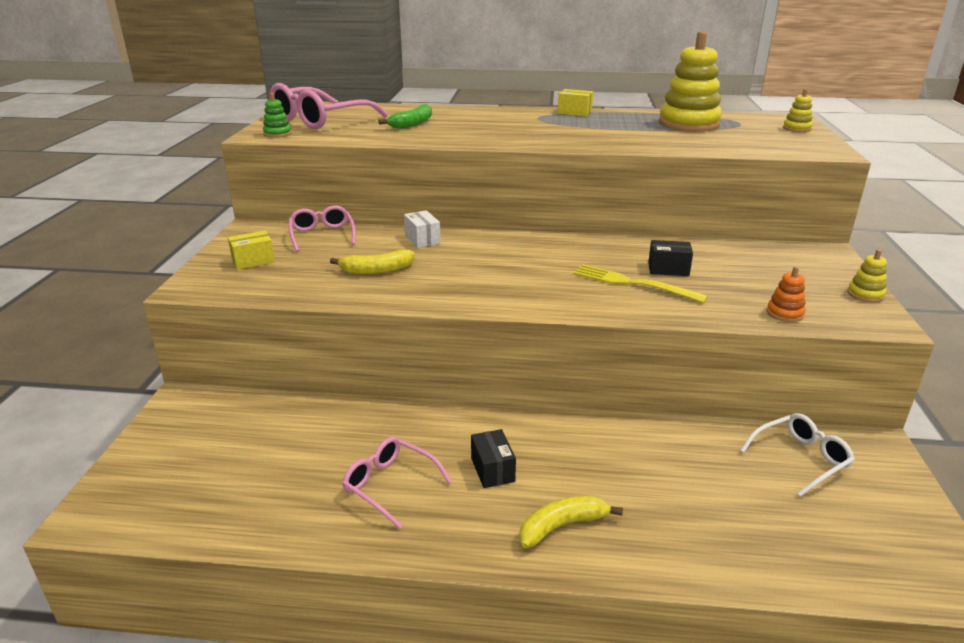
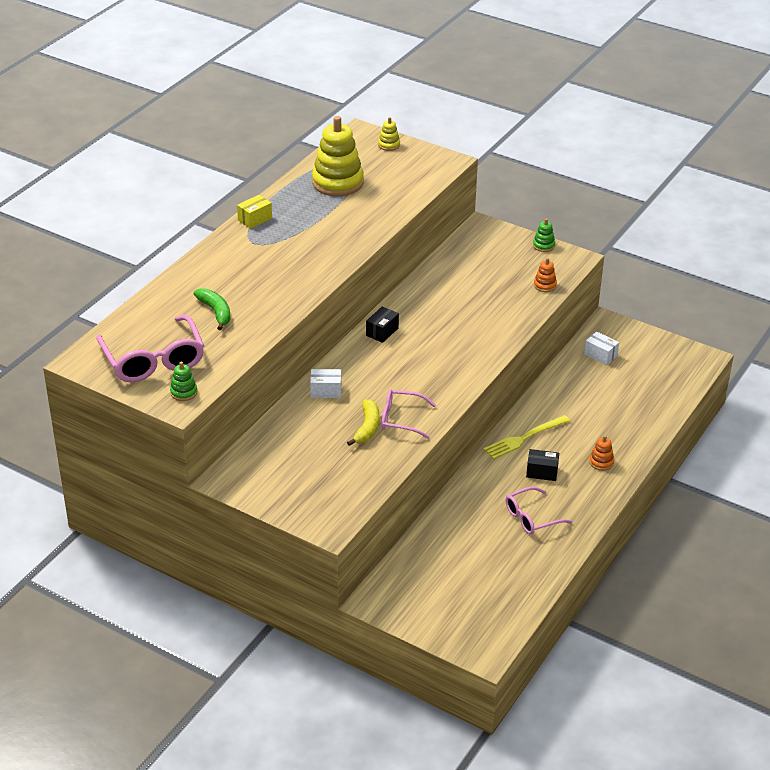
camera: 65 degrees left, 10 degrees up
(253, 261) = (302, 487): yellow box -> none
(322, 235) = (275, 441): pink glasses -> pink glasses (401, 419)
(562, 526) = (601, 462): yellow banana -> orange stacking toy
(632, 283) = (469, 323): yellow fork -> yellow fork (524, 438)
(668, 269) = (460, 300): black box -> black box (382, 332)
(800, 459) = (600, 355): white glasses -> white box
(865, 294) = (543, 245): yellow stacking toy -> green stacking toy

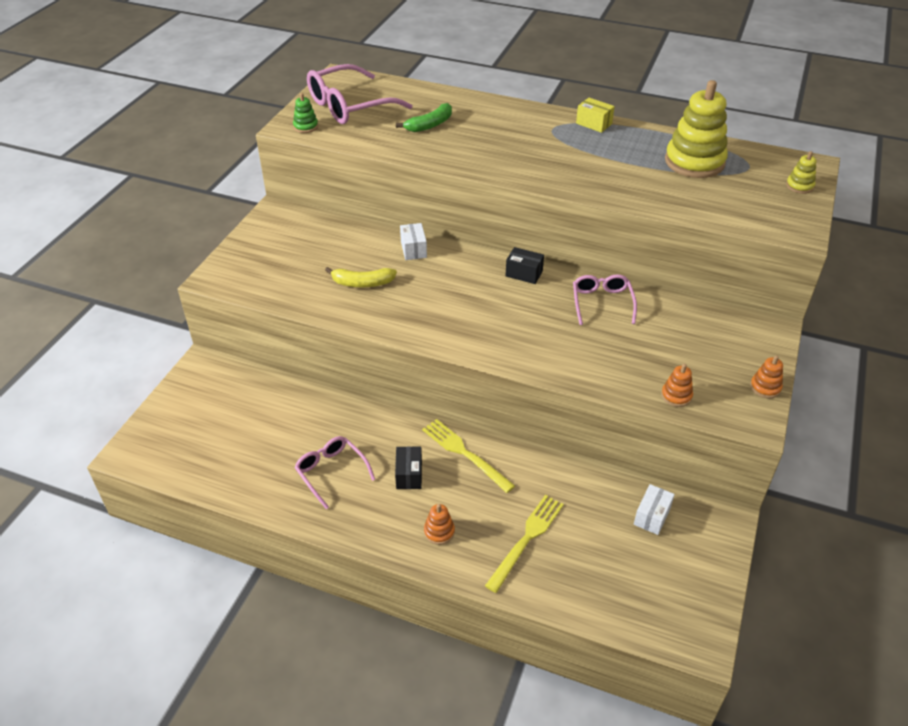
camera: 80 degrees right, 5 degrees up
(401, 419) = (381, 304): pink glasses -> pink glasses (602, 303)
(543, 245) = (765, 387): green stacking toy -> orange stacking toy
(613, 418) = (527, 539): none -> yellow fork

